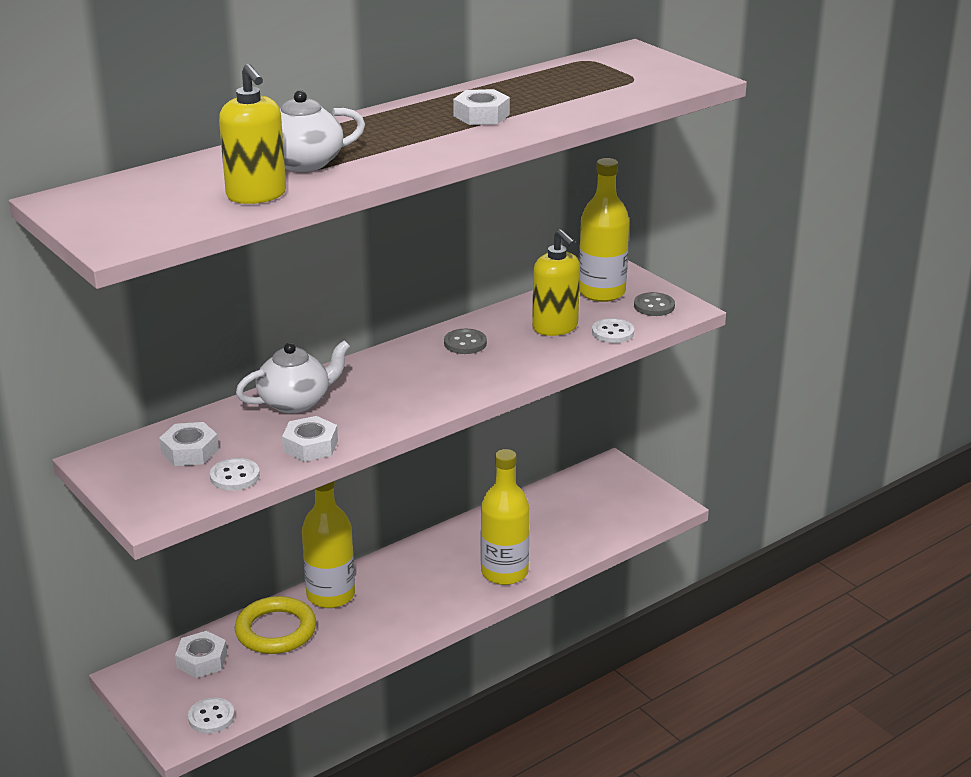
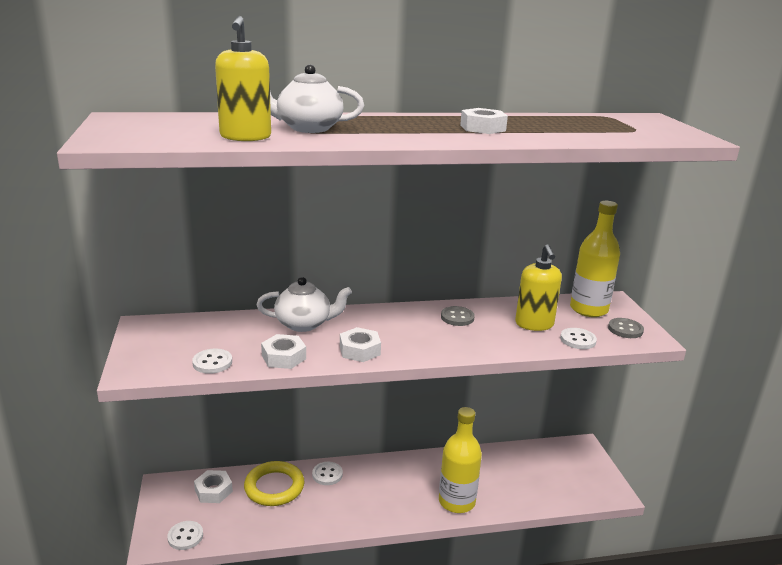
camera: 25 degrees right, 5 degrees down
(190, 451) = (203, 336): white nut -> white nut (359, 350)
(330, 595) = (327, 474): yellow bottle -> white button

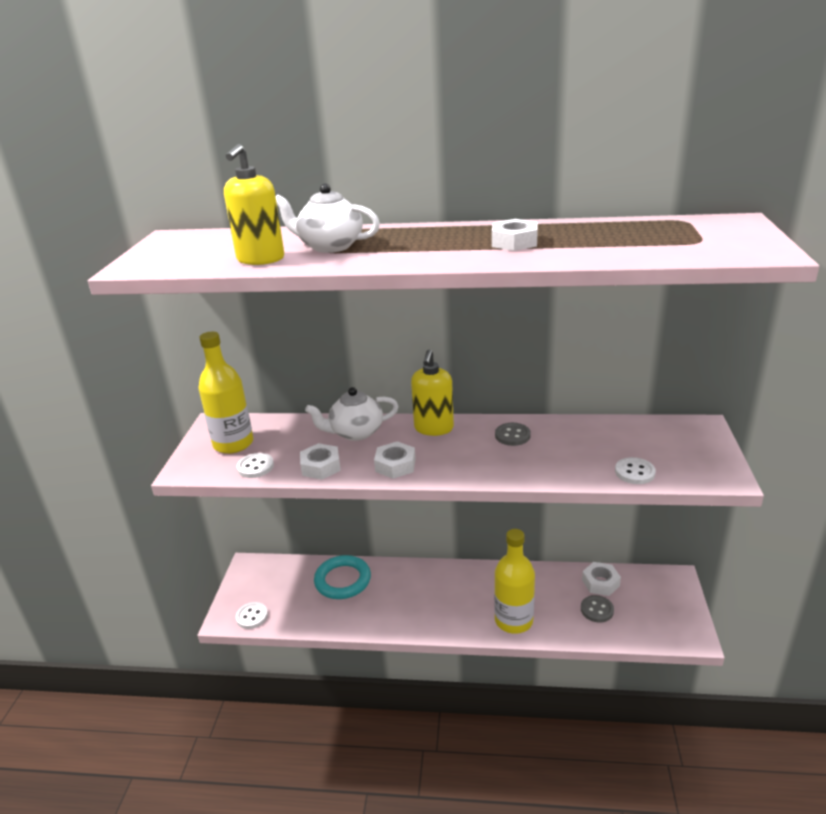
camera: 20 degrees right, 5 degrees up
(213, 491) = (288, 576): white nut -> white nut (600, 583)
(274, 487) = (343, 580): yellow ring -> turquoise ring
(304, 324) = (355, 432): white teapot -> white teapot turned 150 degrees clockwise
(327, 474) = (395, 574): white button -> none
(534, 324) = (593, 449): yellow soap dispenser -> yellow soap dispenser (434, 428)
(588, 309) = (667, 435): yellow bottle -> yellow bottle (233, 444)
(625, 329) = (699, 464): grey button -> grey button (597, 610)

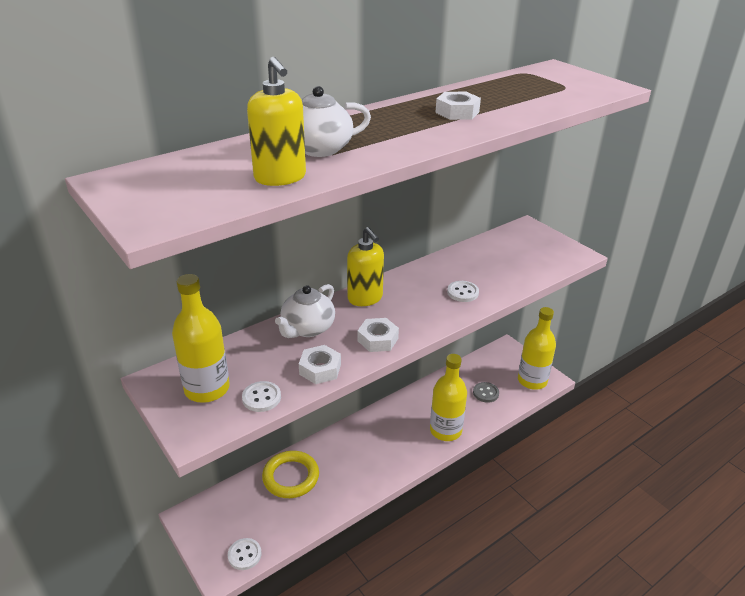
camera: 45 degrees left, 5 degrees up
(343, 580) = (291, 477): turquoise ring -> yellow ring
(512, 435) = (428, 280): grey button -> none
(600, 583) = (469, 374): white nut -> none
(634, 472) = (532, 273): white button -> white button (462, 292)
(667, 626) = (532, 381): none -> yellow bottle

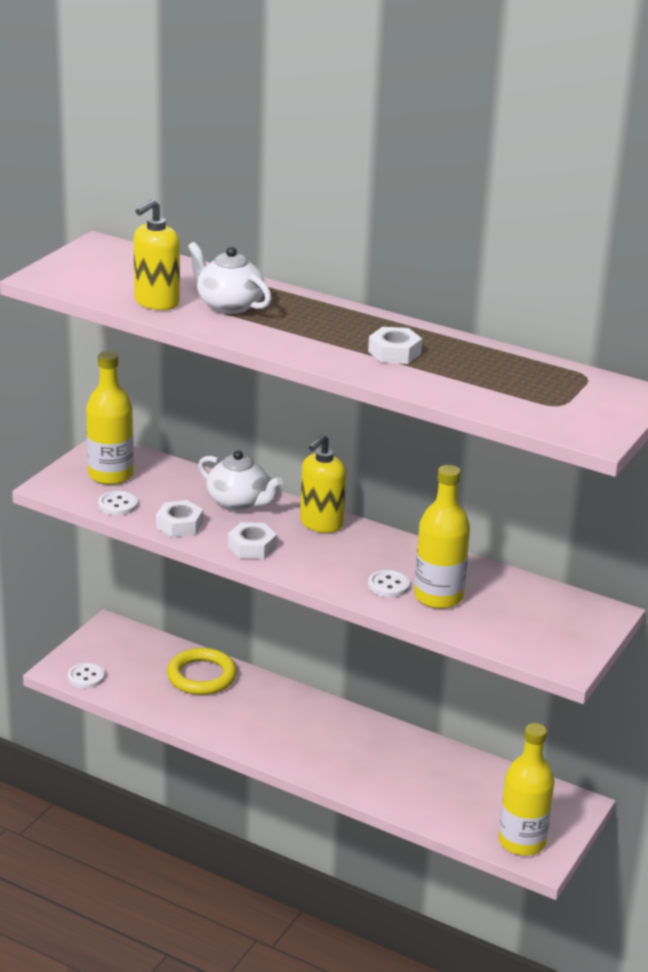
camera: 65 degrees right, 5 degrees down
(307, 328) = (238, 502): white teapot -> white teapot turned 150 degrees counterclockwise
(445, 430) = (357, 777): yellow bottle -> yellow bottle (438, 597)
(485, 393) = (458, 800): grey button -> none

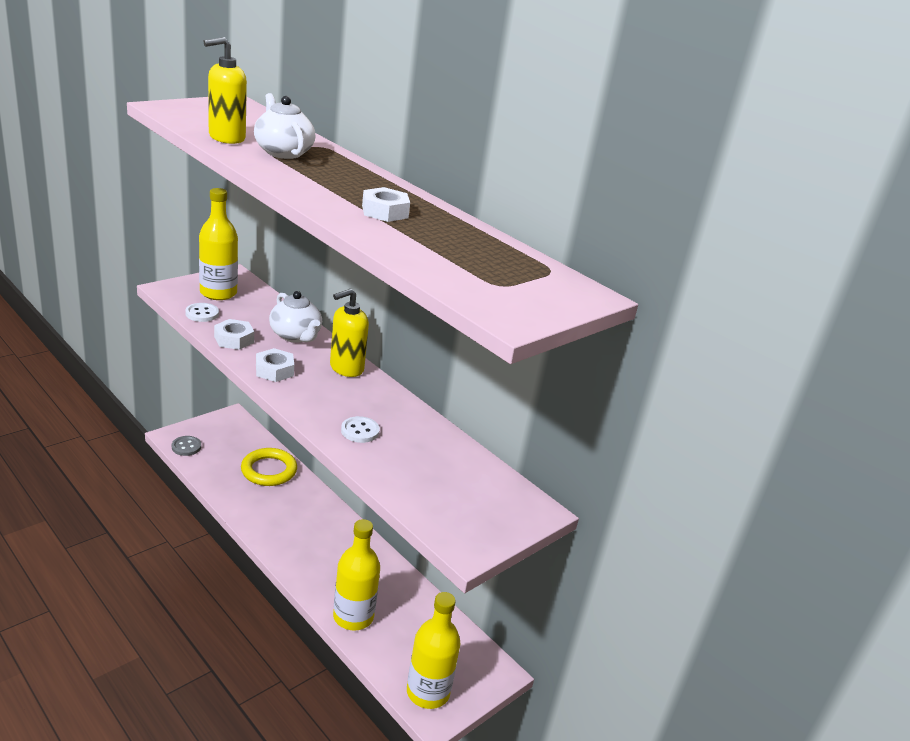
camera: 15 degrees right, 0 degrees up
(86, 677) = (186, 447): white button -> grey button
(438, 597) = (395, 452): yellow bottle -> yellow bottle (353, 616)

